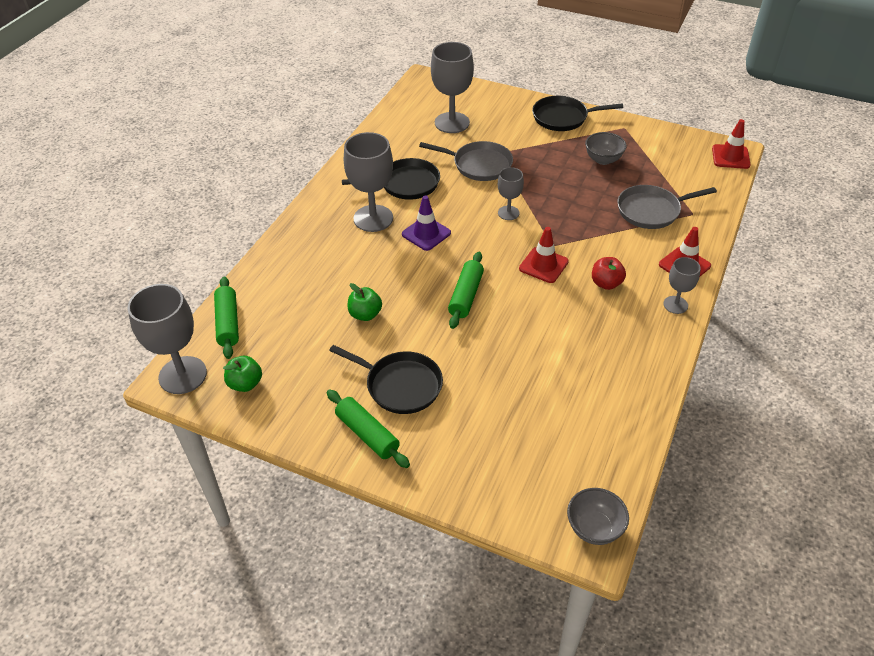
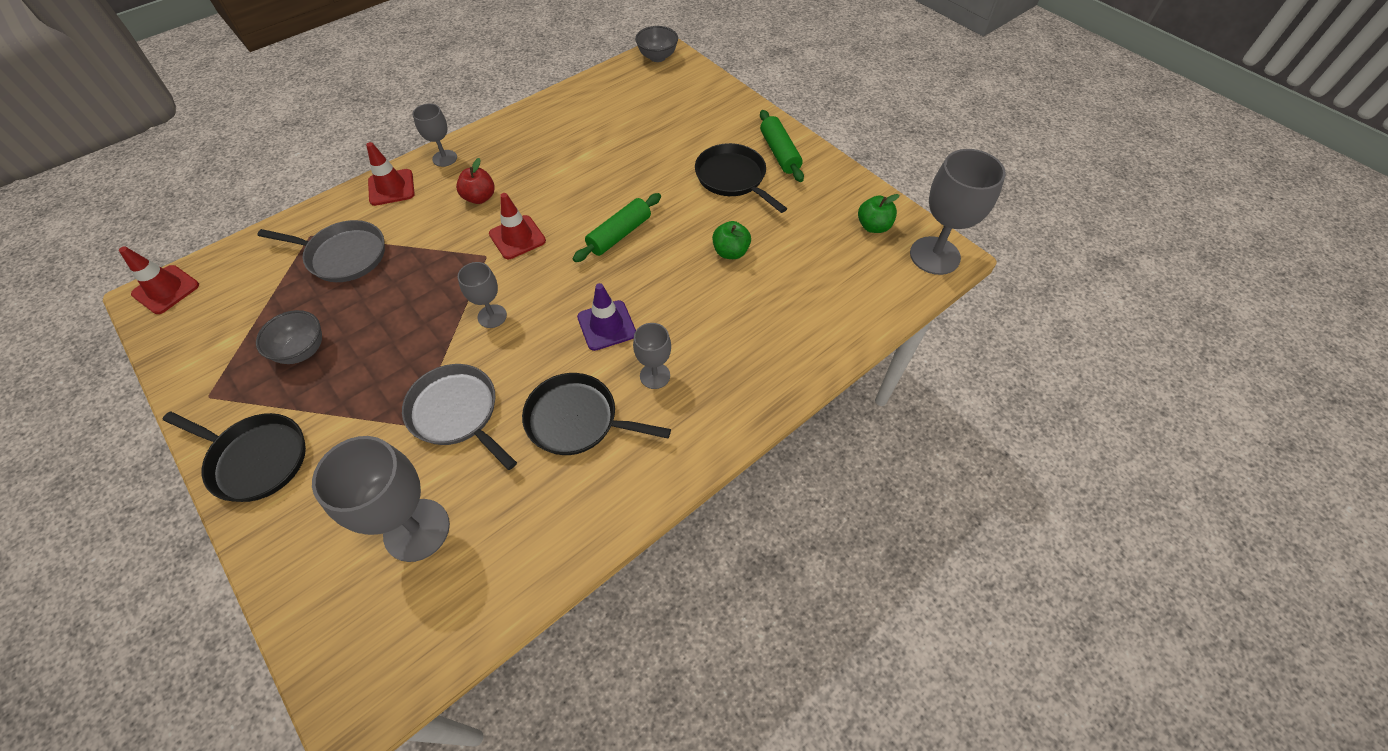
camera: 155 degrees left, 10 degrees up
(228, 323) = (878, 295): green rolling pin -> none
(373, 218) = (655, 376): grey goblet -> grey goblet, size x0.55

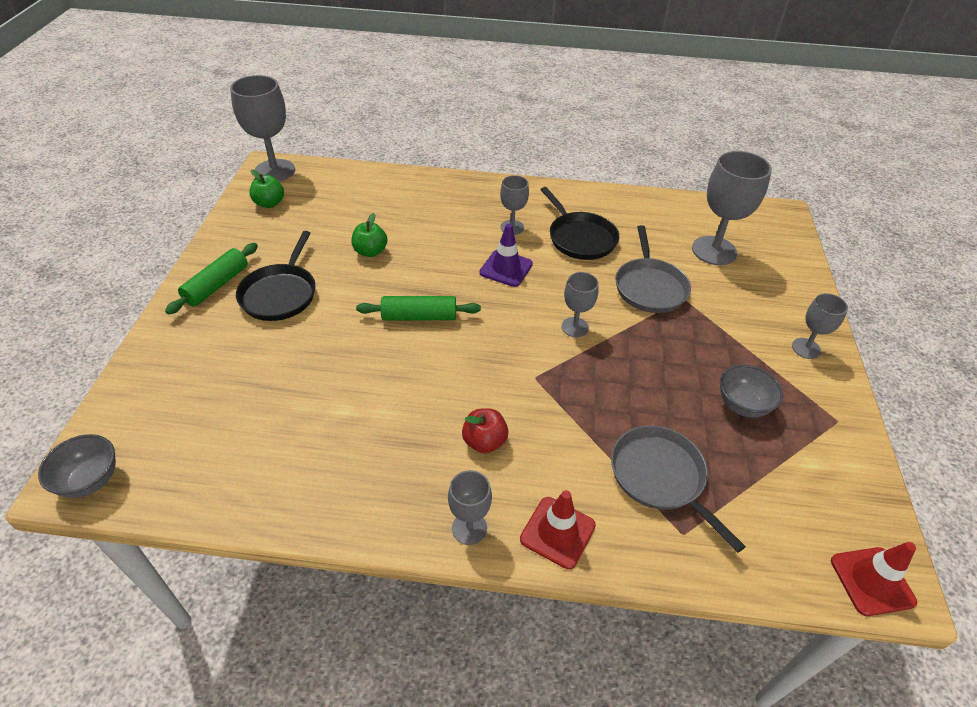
camera: 135 degrees left, 10 degrees down
(256, 459) = (806, 348): black pan -> grey goblet
(517, 237) = (494, 374): red traffic cone -> none

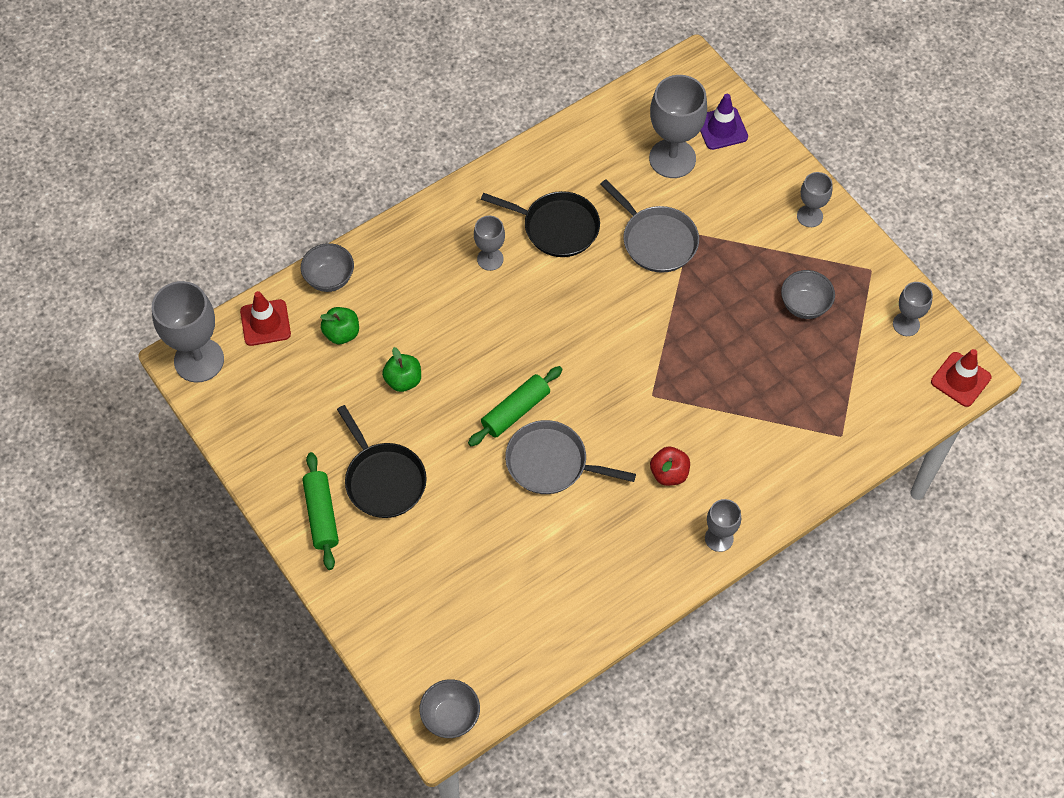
camera: 40 degrees left, 15 degrees up
(269, 203) = (248, 400): green apple -> green apple (342, 333)
(399, 180) = (329, 279): none -> grey bowl
(506, 268) = (531, 309): purple traffic cone -> purple traffic cone (721, 128)
(557, 532) = (771, 496): red traffic cone -> red traffic cone (265, 323)
(575, 327) = (638, 326): grey goblet -> grey goblet (906, 324)
(660, 477) = (798, 407): grey pan -> grey pan (551, 463)

